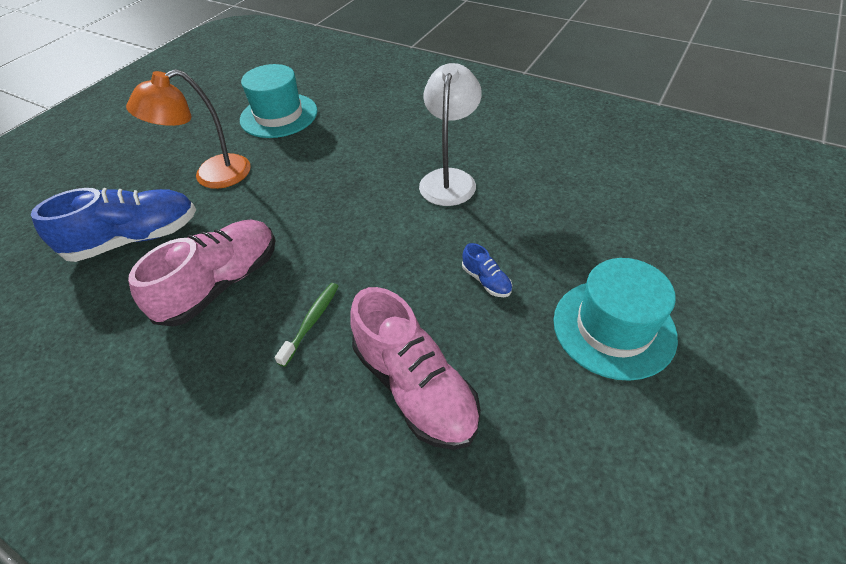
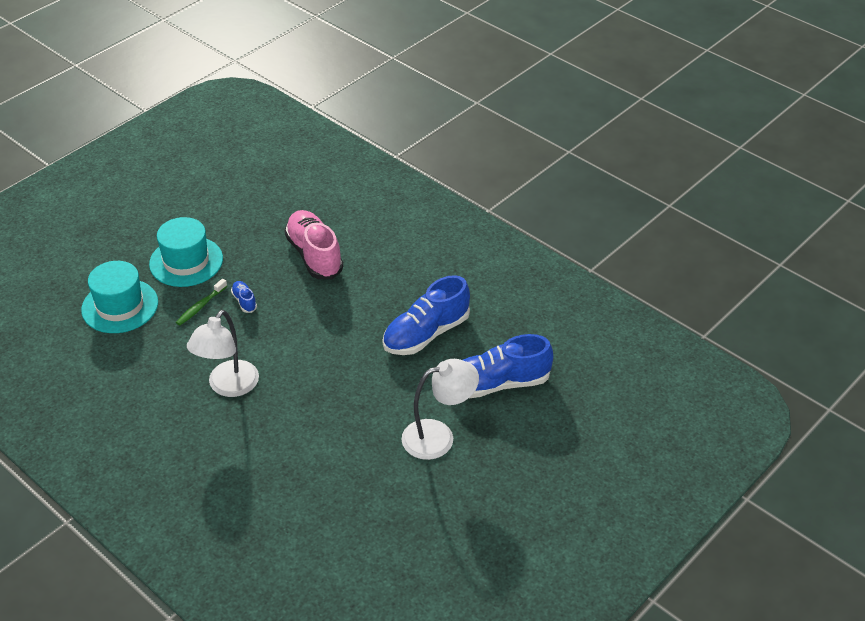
camera: 170 degrees left, 5 degrees down
(211, 176) = (438, 437): orange lamp -> white lamp
(221, 284) = (426, 334): pink shoe -> blue shoe
(279, 115) = (367, 508): turquoise hat -> turquoise hat (120, 306)
(311, 322) = (366, 298): green toothbrush -> green toothbrush (200, 306)

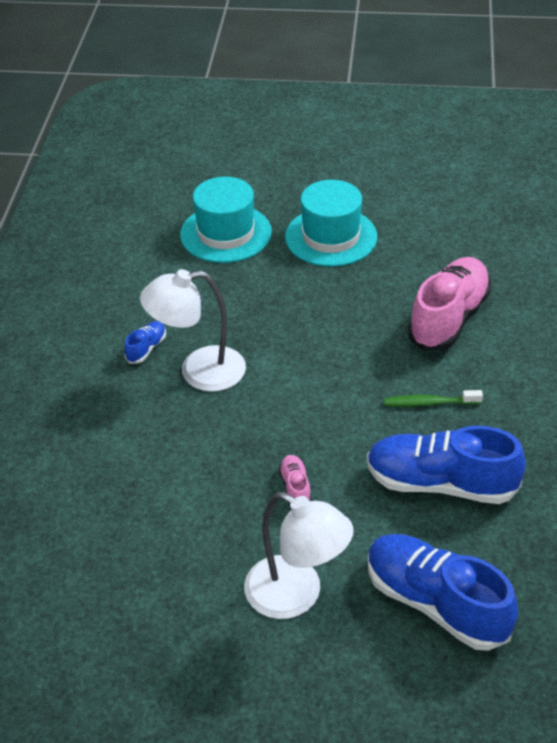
camera: 55 degrees right, 0 degrees up
(200, 306) = (283, 284): green toothbrush -> green toothbrush (429, 403)
(244, 301) = (325, 309): blue shoe -> blue shoe (146, 348)
(366, 394) = (295, 488): none -> pink shoe

